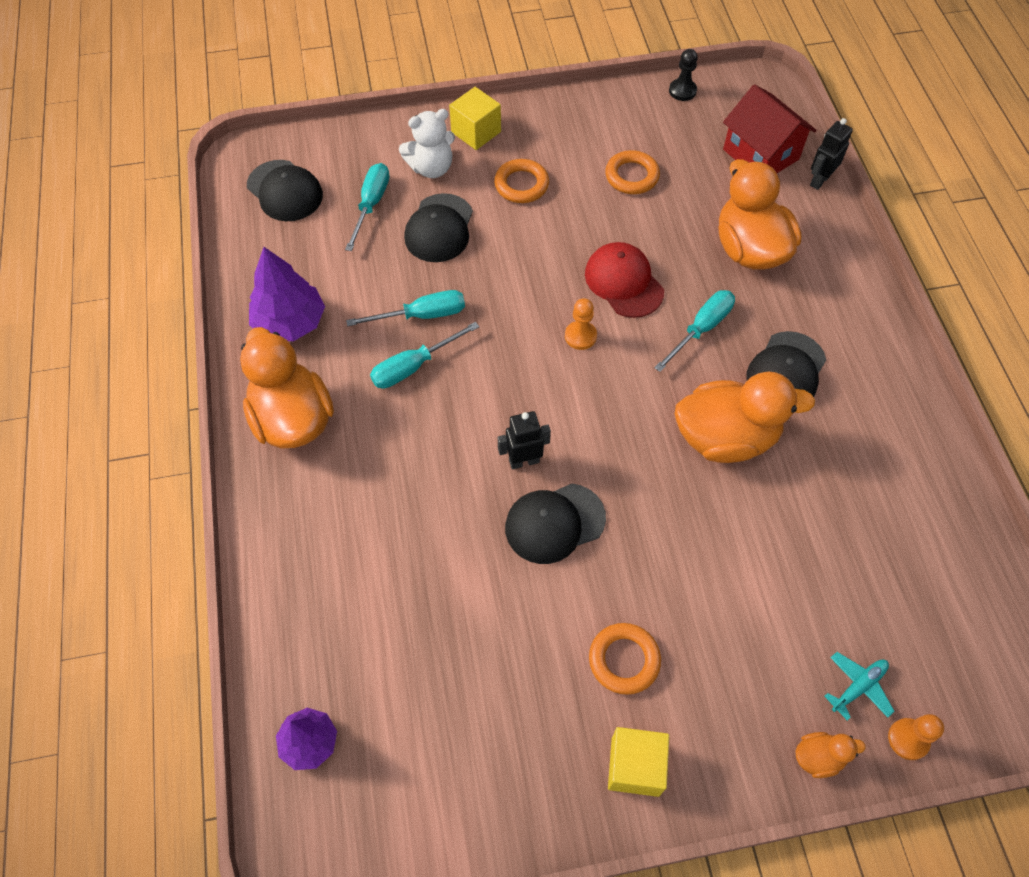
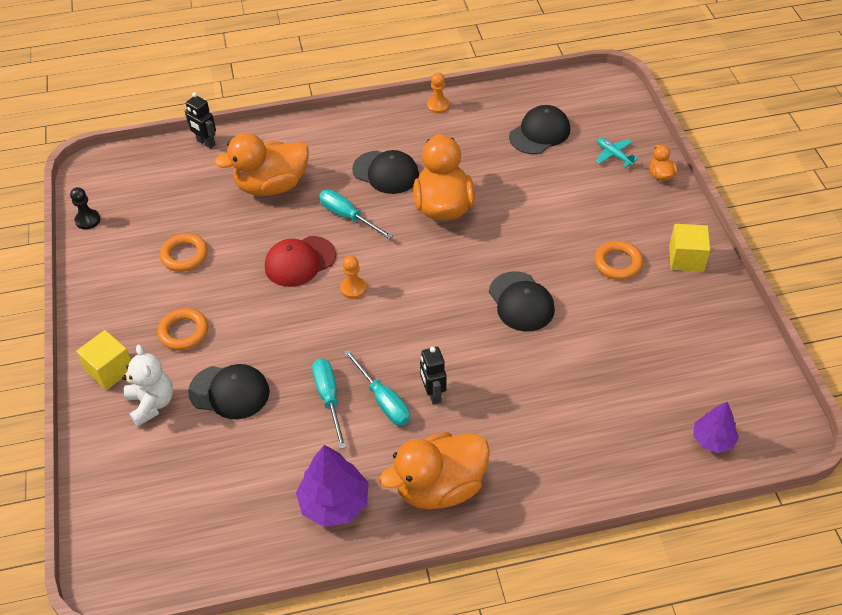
camera: 90 degrees left, 10 degrees down
(285, 191) = (164, 531): black cap -> black cap (539, 133)
(371, 204) = (193, 450): turquoise screwdriver -> none
(524, 461) = (470, 321): black robot -> black robot (433, 394)
(761, 154) = (172, 174): red house -> none
(908, 739) = (641, 137): orange pawn -> orange pawn (438, 106)

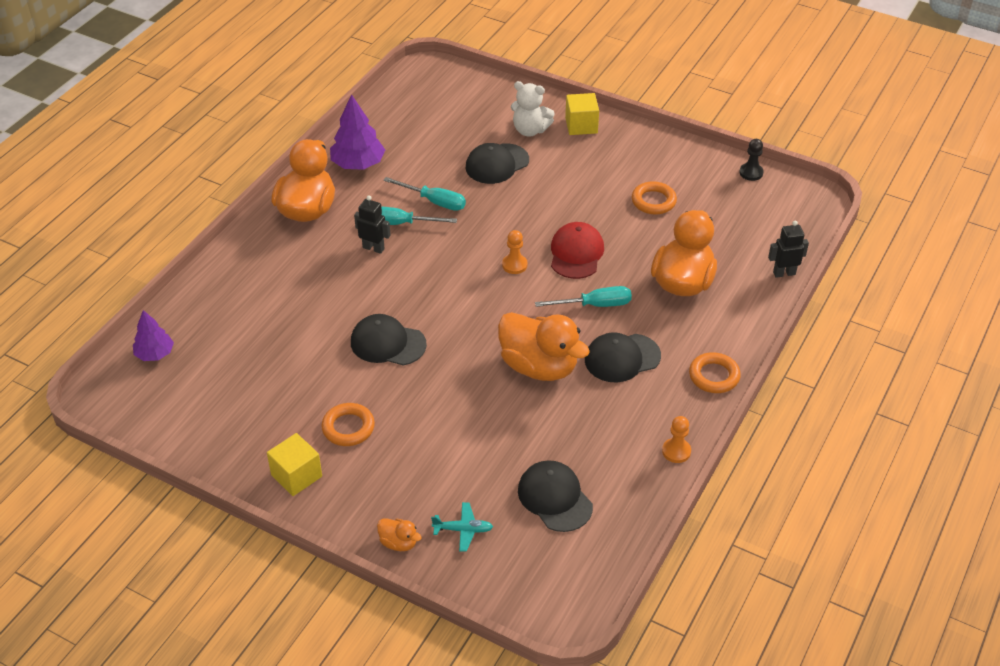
camera: 130 degrees right, 5 degrees down
(184, 332) = (575, 168): orange ring -> orange ring (714, 376)
(539, 133) = (555, 498): black cap -> black cap turned 150 degrees clockwise

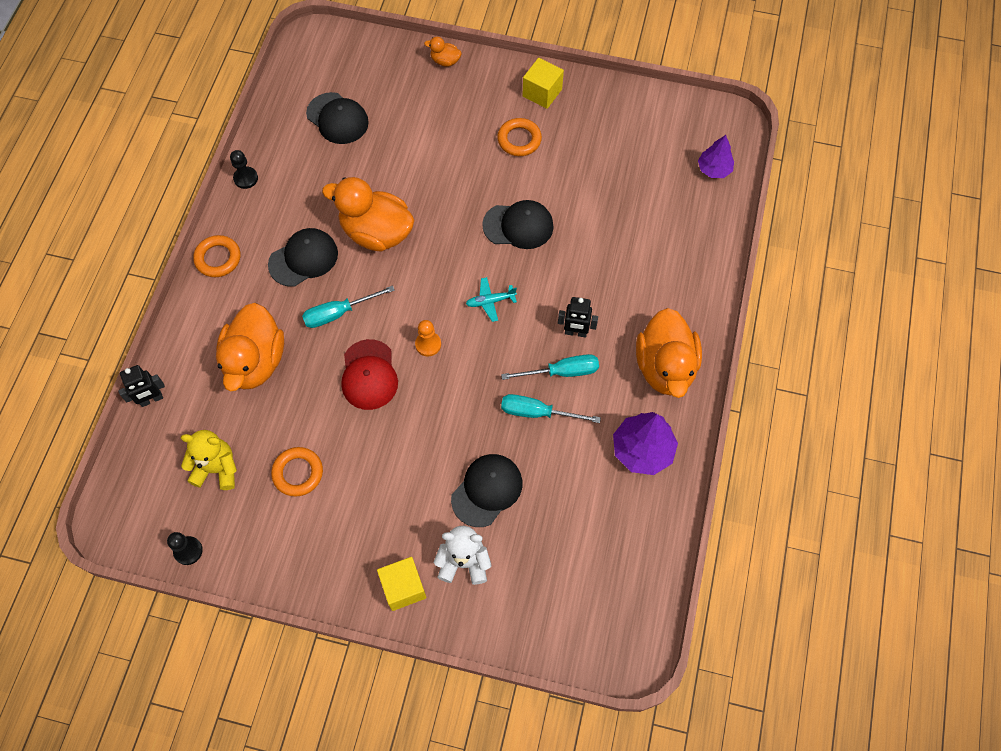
camera: 165 degrees right, 20 degrees up
(463, 530) = (401, 80): turquoise plane -> turquoise plane (490, 301)
(676, 451) = (246, 178): orange pawn -> black pawn
(724, 216) = (217, 469): none -> yellow teddy bear

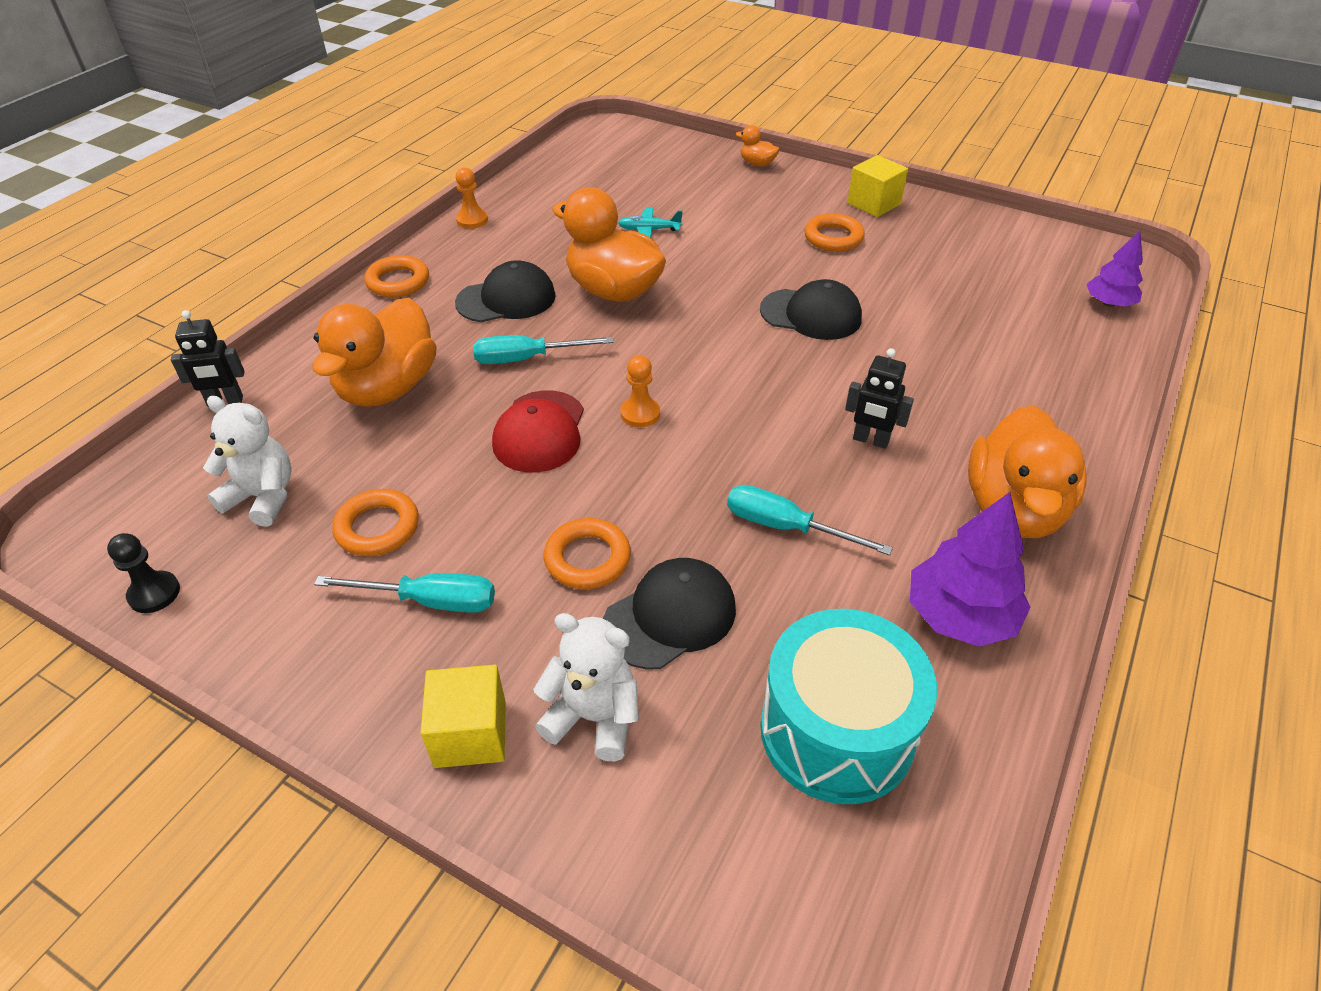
camera: 15 degrees right, 20 degrees down
(217, 469) = (263, 497): yellow teddy bear -> white teddy bear
(246, 178) = (472, 220): black pawn -> orange pawn
(337, 118) = (607, 189): black cap -> none
(429, 463) = (587, 558): none -> orange ring
(490, 301) = (748, 383): turquoise plane -> turquoise plane (649, 230)
(562, 372) = (838, 483): turquoise screwdriver -> turquoise screwdriver (430, 601)
(588, 537) = (837, 731): none -> turquoise drum

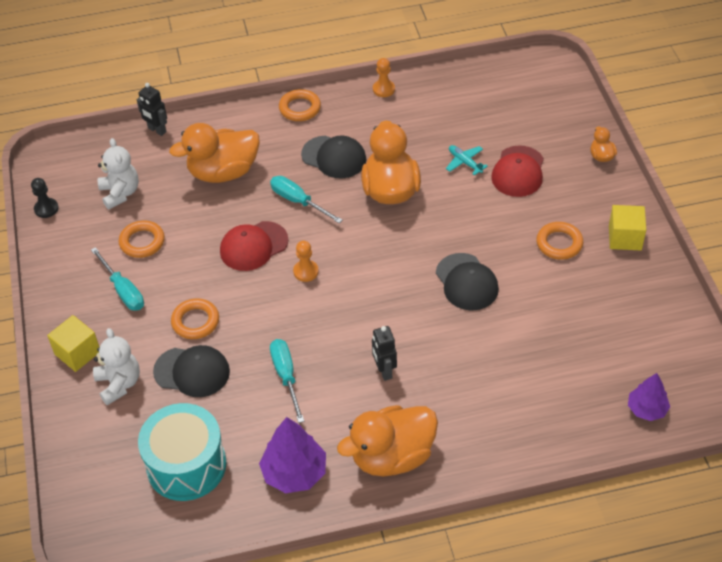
camera: 50 degrees right, 5 degrees up
(709, 210) = (518, 172): none -> red cap

